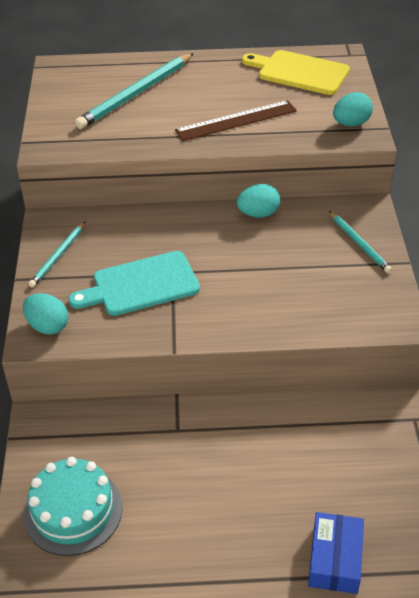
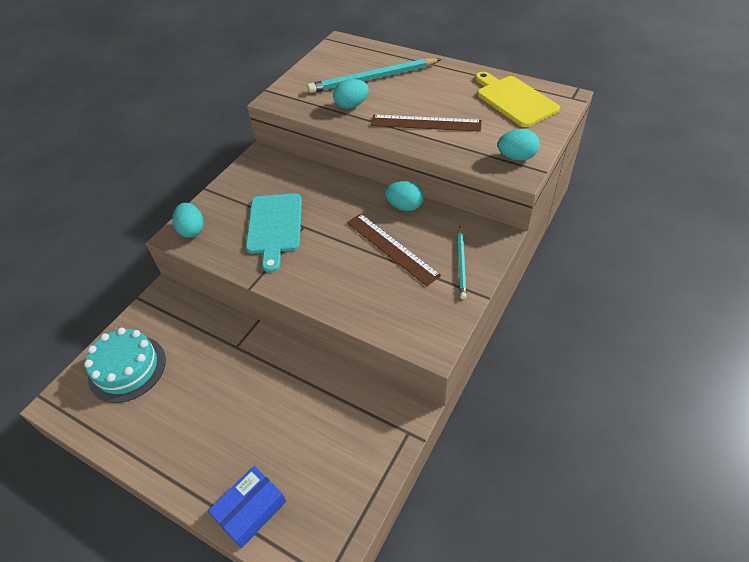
camera: 35 degrees right, 5 degrees up
(58, 256) = (243, 183): turquoise pencil -> none
(141, 127) = (351, 105): none -> turquoise egg
(141, 285) = (274, 226): turquoise cutting board -> turquoise cutting board turned 105 degrees counterclockwise
(282, 256) = (392, 248): none -> brown ruler

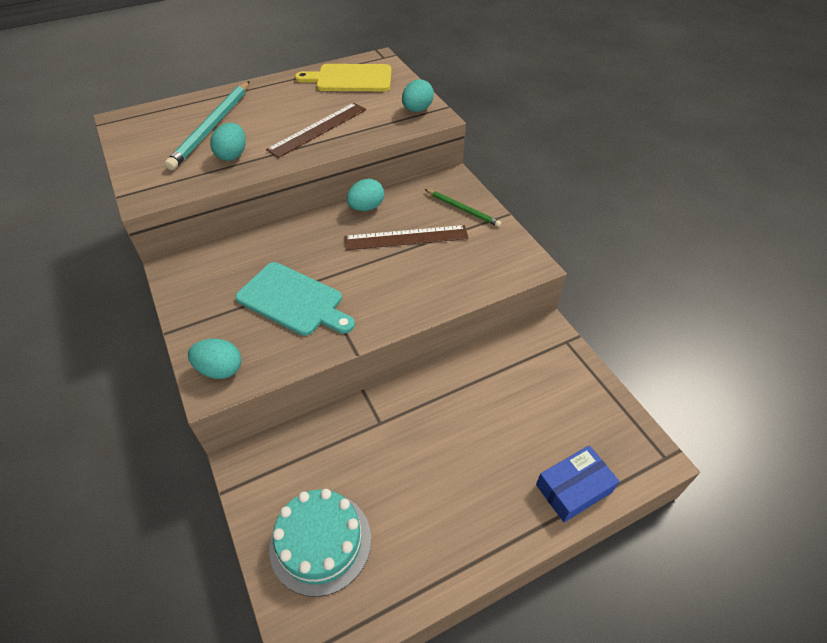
camera: 60 degrees left, 0 degrees up
(250, 510) = (574, 488): blue box -> blue box turned 75 degrees clockwise
(461, 264) = (463, 209): turquoise pencil -> green pencil

